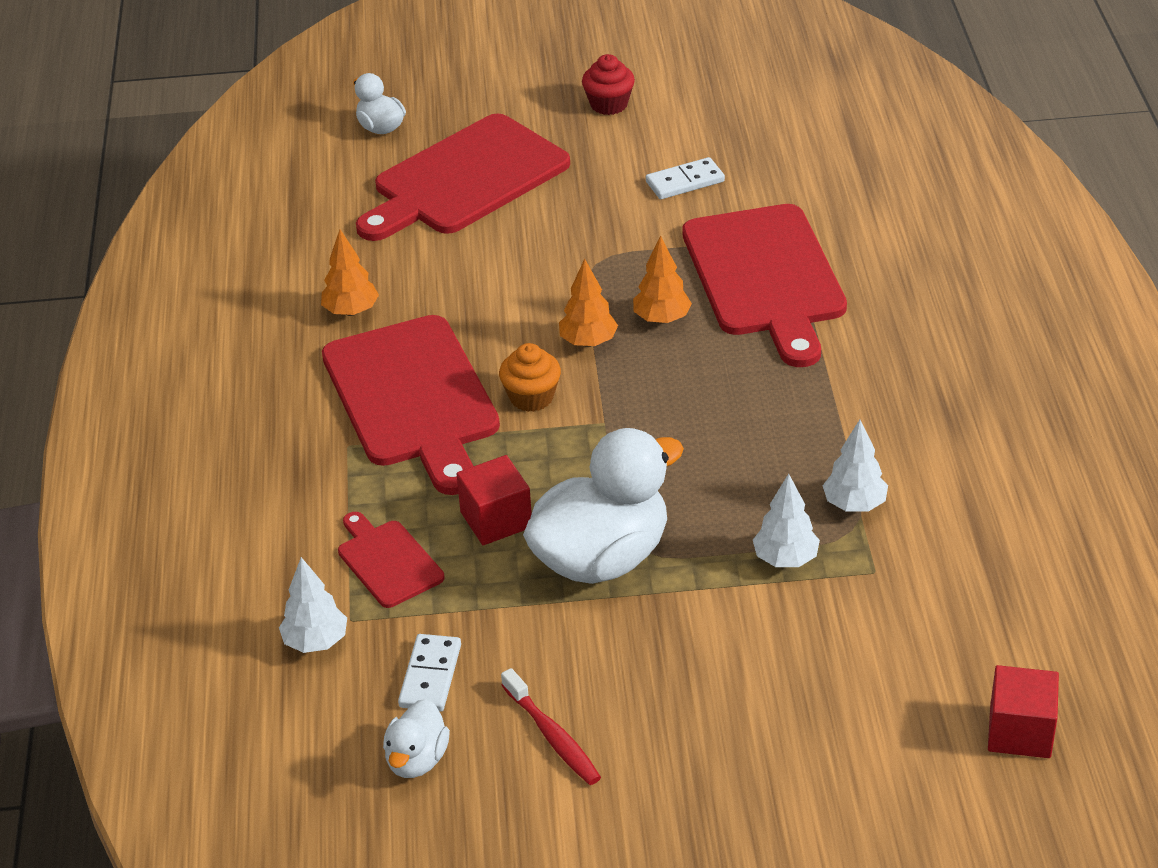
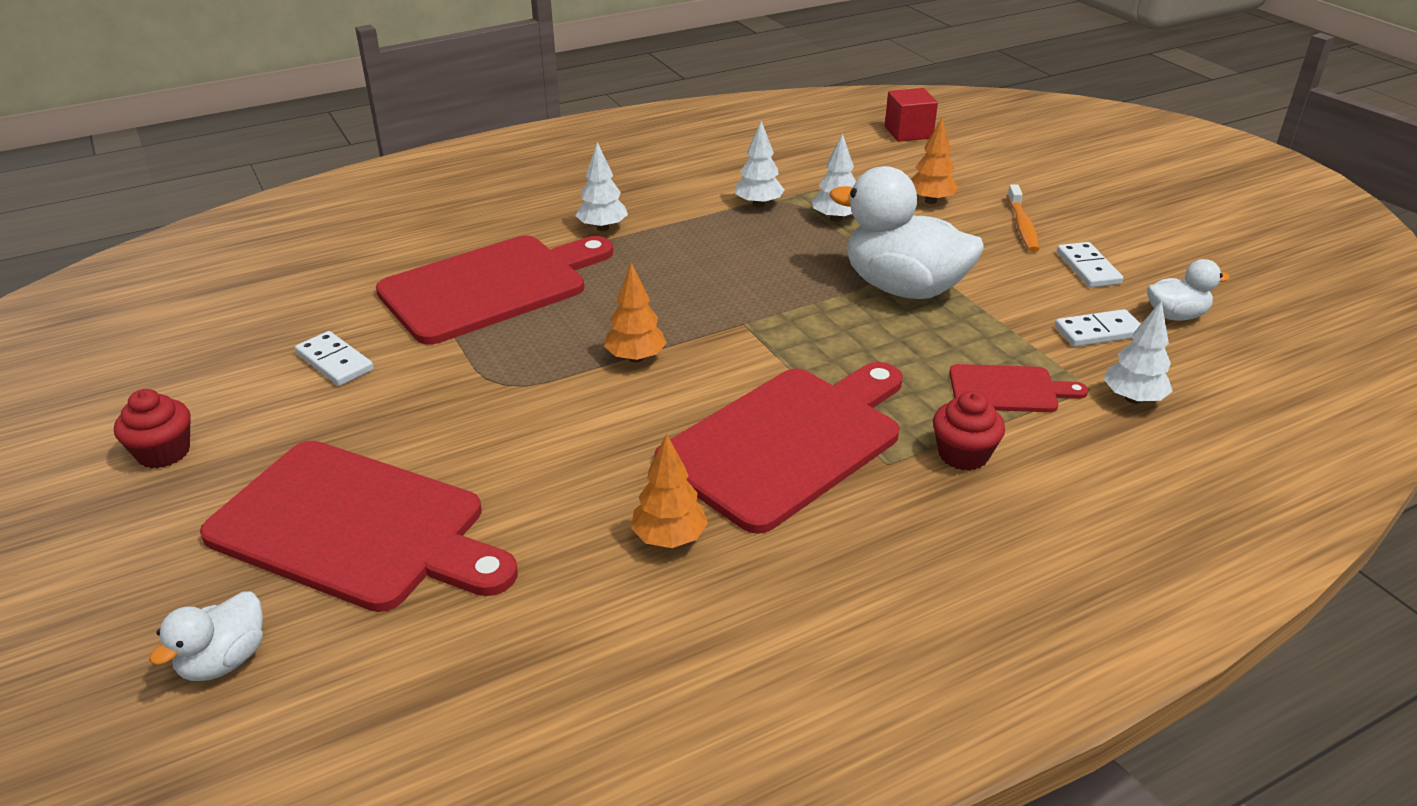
camera: 115 degrees left, 5 degrees down
(326, 493) = (963, 454): none -> red cupcake
(387, 561) = (1008, 389): red cutting board -> red cutting board turned 120 degrees counterclockwise
(496, 520) = (907, 347): red cube -> none
(531, 397) = (737, 370): orange cupcake -> none
(553, 736) = (1088, 268): red toothbrush -> white domino
(662, 319) = (579, 326): orange tree -> orange tree (930, 201)
(681, 725) = (1022, 226): none -> orange toothbrush
(853, 369) = (602, 228): none -> white tree

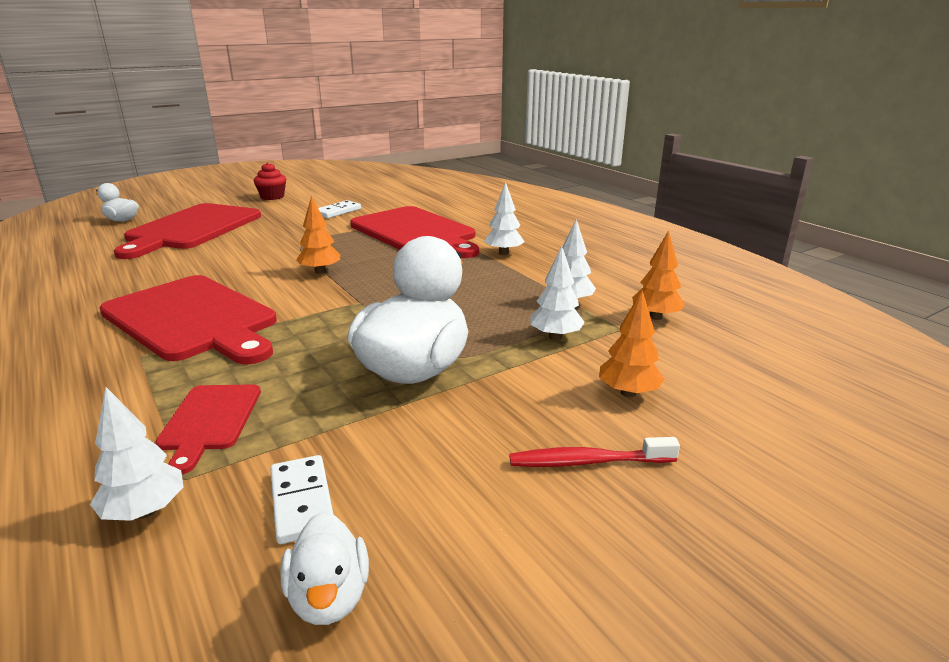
camera: 85 degrees right, 10 degrees down
(669, 538) = (121, 289): orange tree -> orange tree (655, 317)
(908, 132) = (831, 384): red cube -> none
(963, 454) = (126, 389): red cupcake -> none
(1022, 226) = (587, 462): orange toothbrush -> red toothbrush
(1088, 268) = (474, 514): white domino -> none

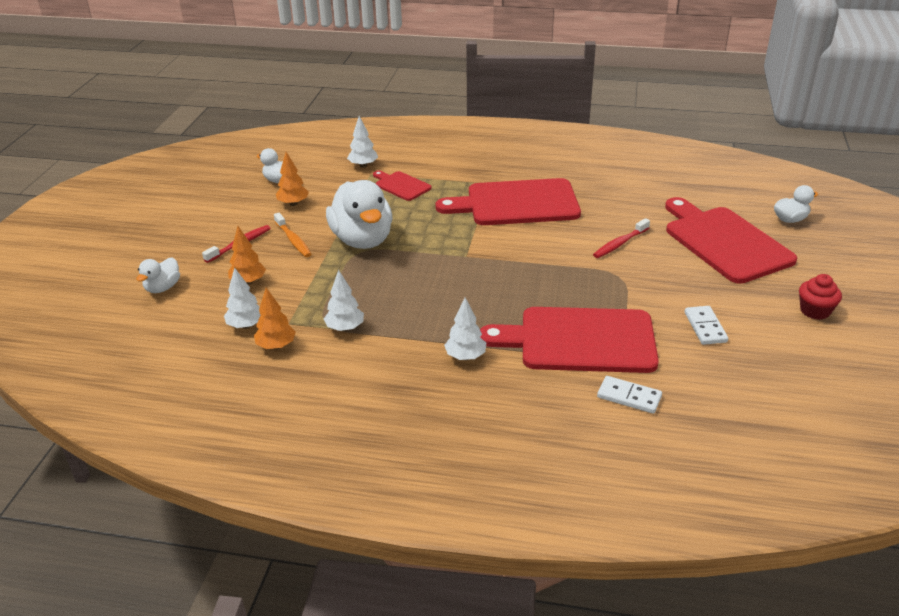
camera: 135 degrees right, 10 degrees up
(240, 255) = (619, 244): none -> red toothbrush
(302, 501) = (322, 188): white domino -> white domino (629, 397)
(320, 271) = (540, 262): orange tree -> orange tree (293, 203)
(498, 420) = (293, 240): none -> orange toothbrush
(555, 337) = (320, 295): white tree -> white tree (246, 325)
(776, 450) = (163, 288): none -> white duck

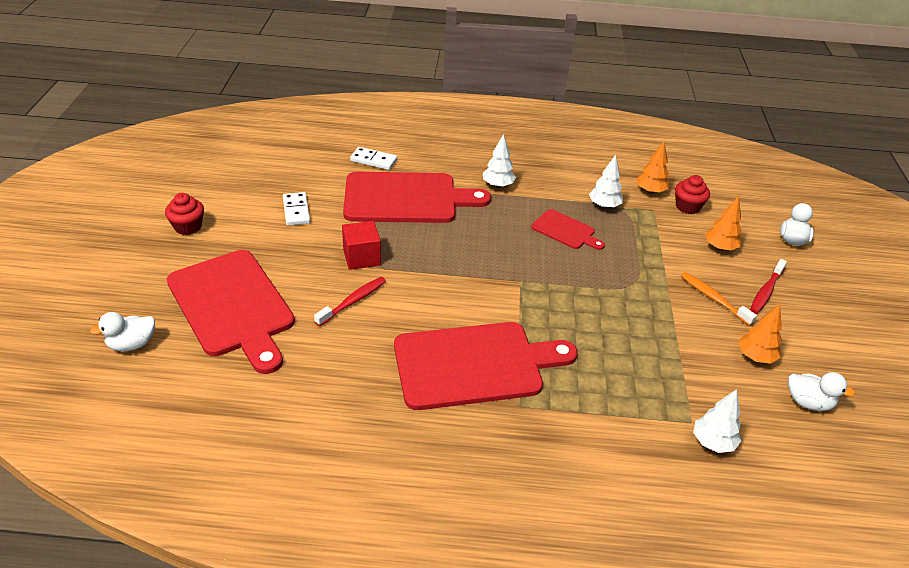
camera: 170 degrees right, 5 degrees up
(246, 325) = (687, 207): white tree -> red cupcake
(362, 240) = (639, 300): white duck -> none
(401, 185) = (637, 397): red cutting board -> red cutting board (565, 231)
(619, 278) = (362, 257): none -> red cube

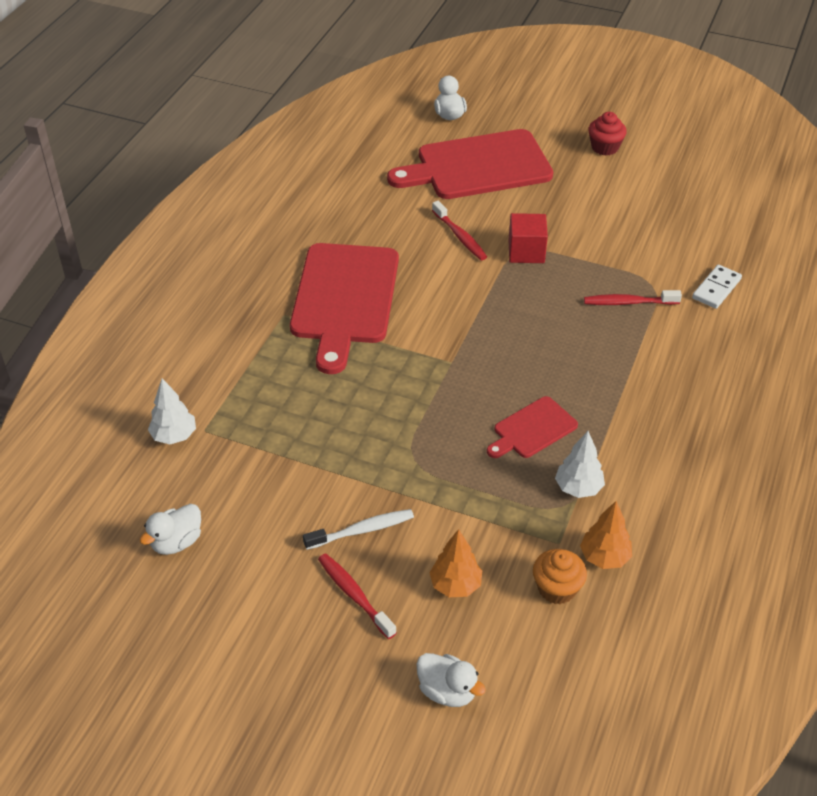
camera: 110 degrees right, 5 degrees up
(296, 210) = (619, 217): white domino -> none
(406, 198) = (628, 302): red cutting board -> red toothbrush
(498, 185) = (644, 390): white tree -> none
(687, 207) = (557, 588): red cupcake -> orange cupcake
(713, 298) = (362, 530): orange toothbrush -> white toothbrush
(755, 357) = (257, 526): orange tree -> none

